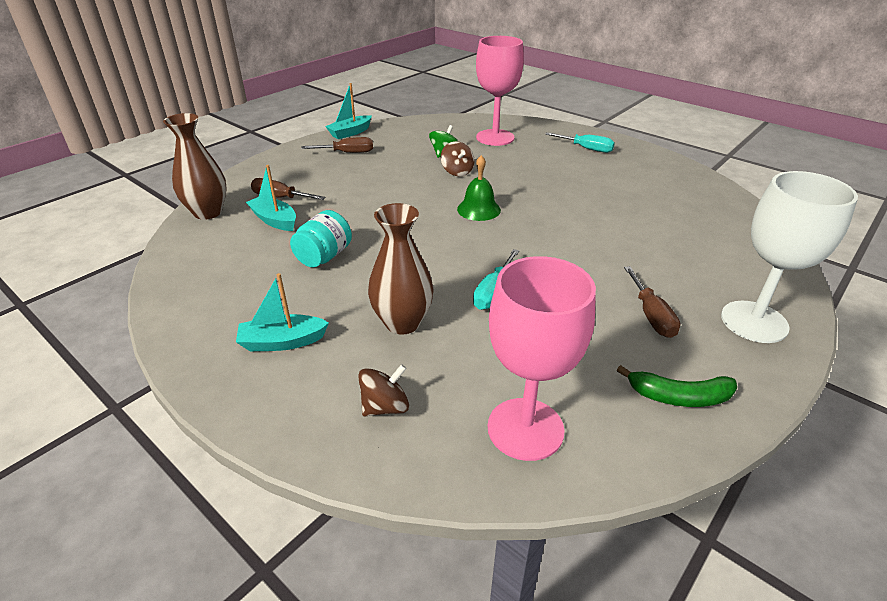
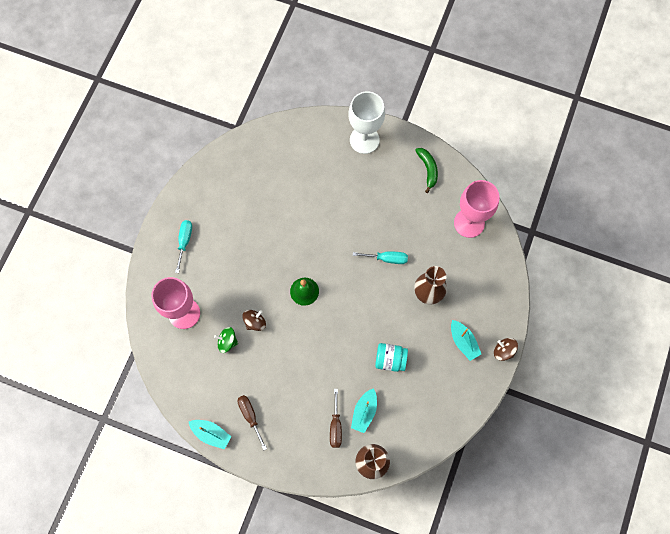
camera: 110 degrees left, 35 degrees up
(385, 407) = (481, 279): brown spinning top -> brown spinning top (503, 351)
(651, 315) = (377, 183): brown screwdriver -> none

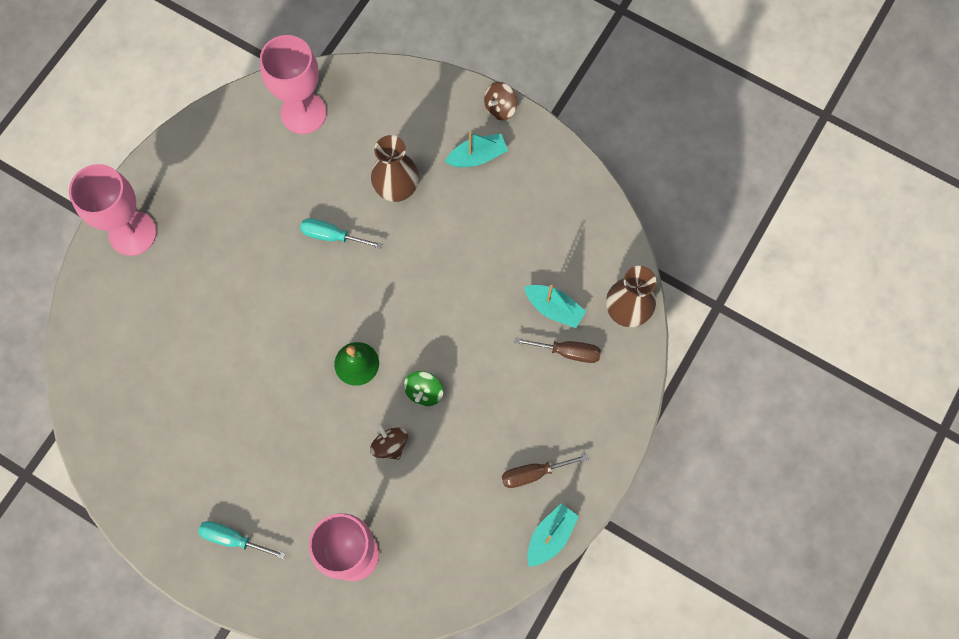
camera: 80 degrees left, 0 degrees up
(227, 342) = (412, 492): green spinning top -> green spinning top (424, 392)
(364, 140) = (132, 233): white goblet -> pink goblet
(387, 258) = (332, 236): turquoise screwdriver -> turquoise screwdriver turned 90 degrees counterclockwise
(390, 359) = (484, 259): turquoise jar -> none
(428, 169) = (206, 152): green banana -> none

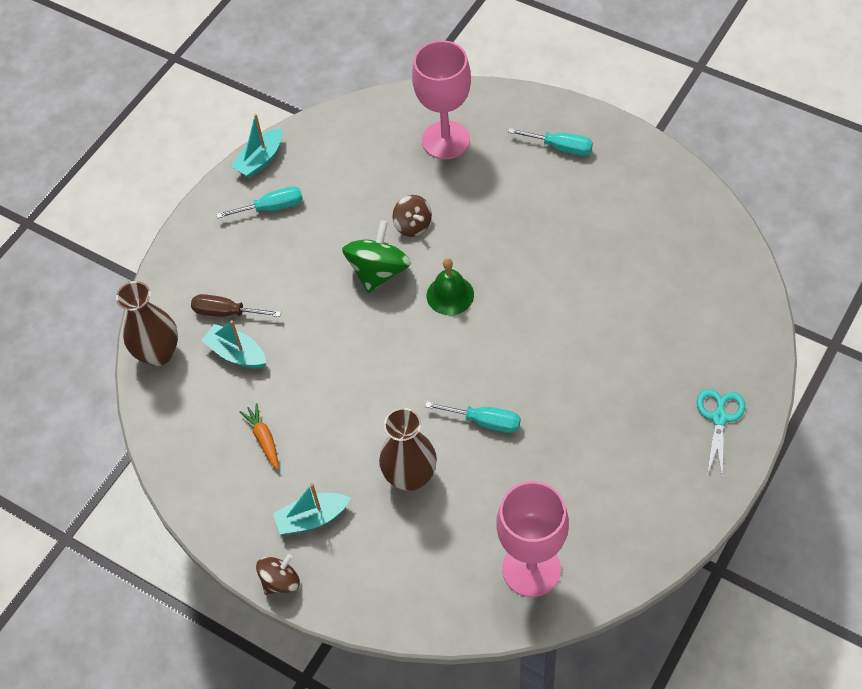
camera: 175 degrees left, 15 degrees down
(132, 233) = (719, 418): pink goblet -> turquoise scissors
(424, 392) = (378, 272): green spinning top -> green spinning top, size x1.63
(522, 226) = (263, 439): none -> orange carrot
(533, 473) = (272, 207): brown screwdriver -> turquoise screwdriver

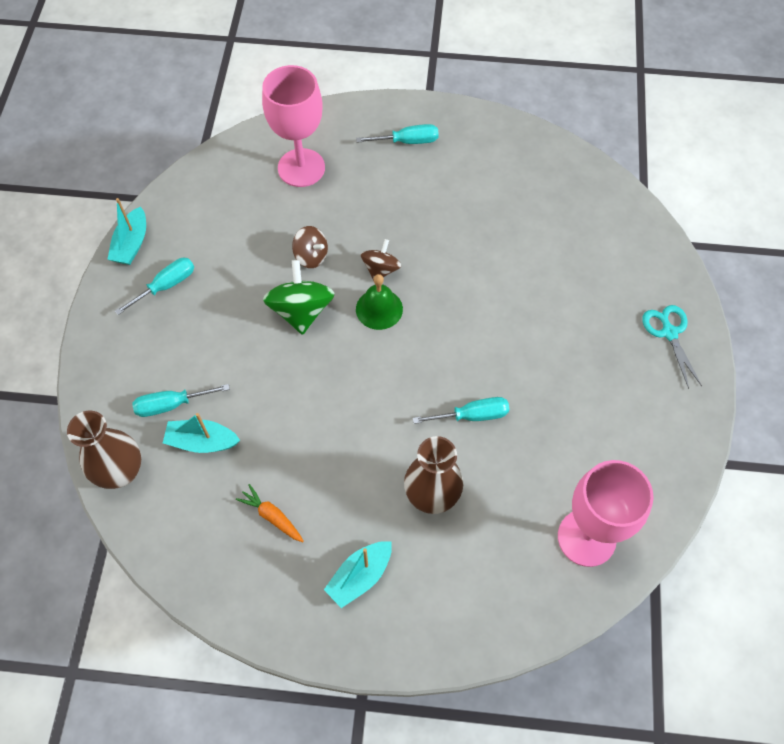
camera: 30 degrees left, 5 degrees up
(226, 312) = (171, 404): brown screwdriver -> turquoise screwdriver
(280, 581) = (361, 654): brown spinning top -> brown spinning top (381, 269)

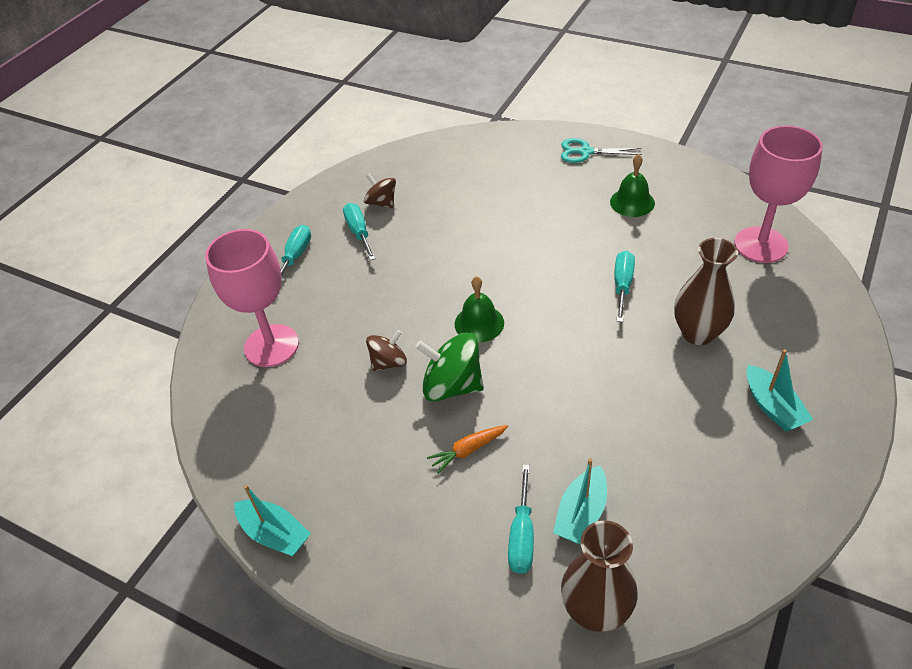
camera: 65 degrees left, 15 degrees down
(166, 286) = (356, 508): turquoise screwdriver -> turquoise screwdriver (359, 232)
(272, 516) = (691, 466): orange carrot -> orange carrot (468, 450)
(381, 269) = (434, 311): brown spinning top -> brown spinning top (381, 203)
(603, 397) = (632, 202): none -> green bell

